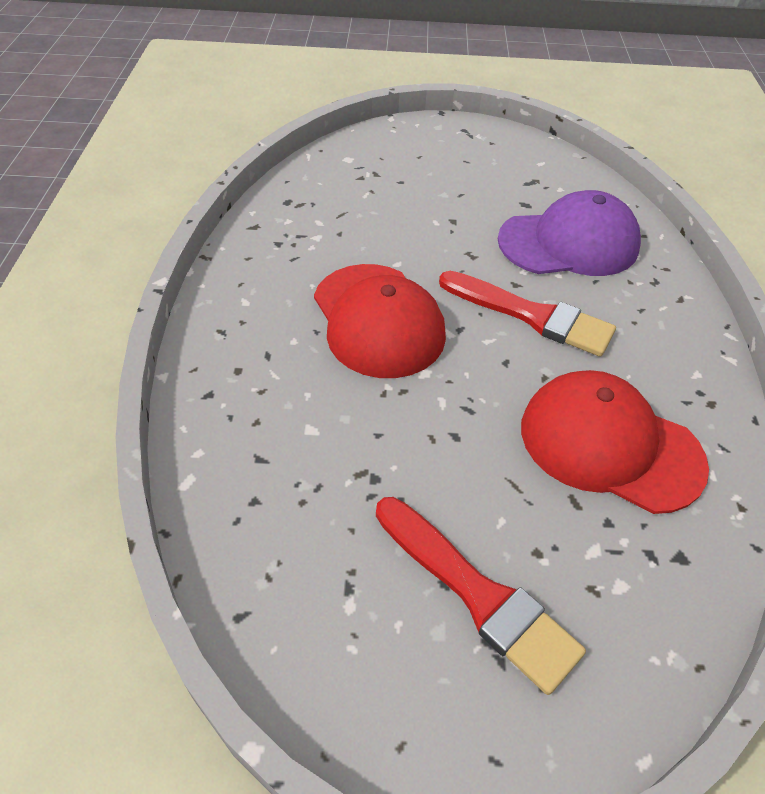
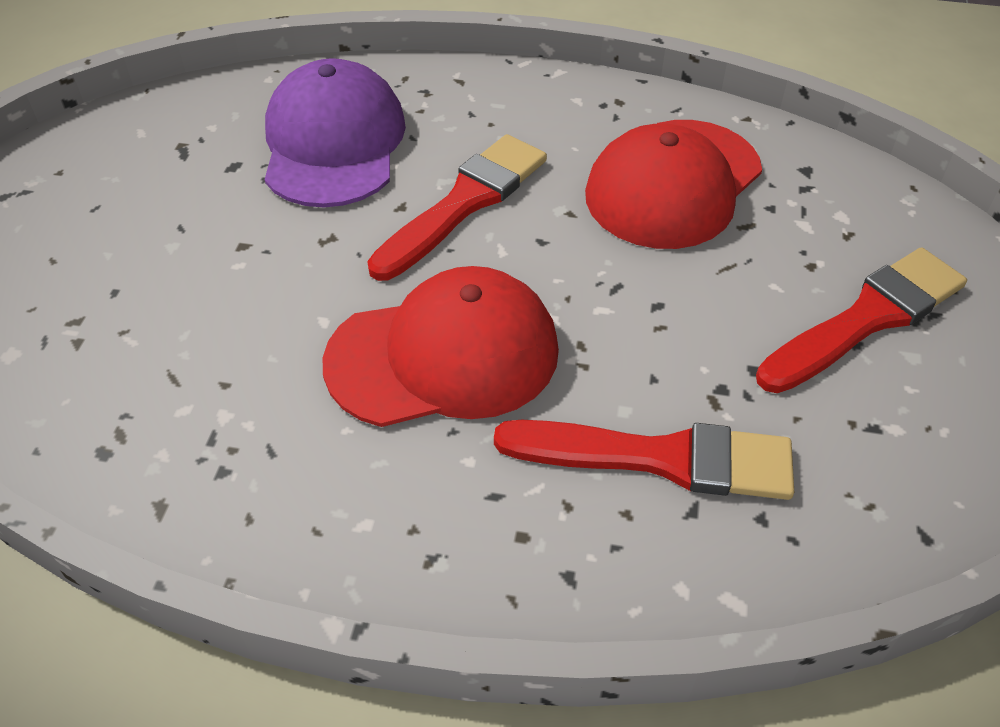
camera: 80 degrees left, 0 degrees up
(303, 439) = (660, 458): none -> red brush

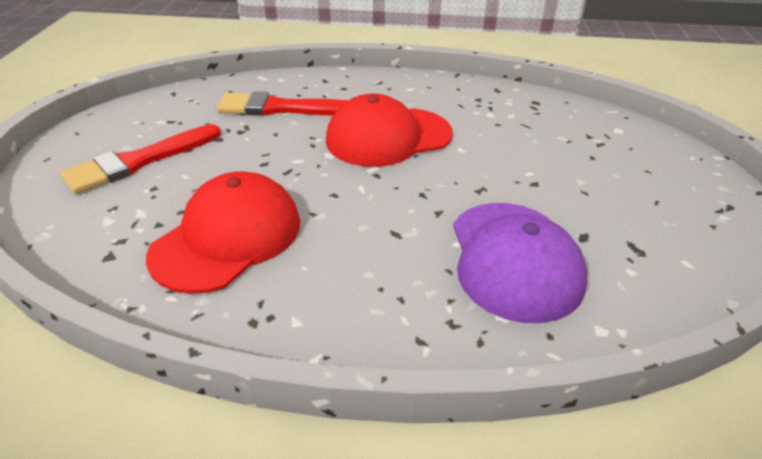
camera: 175 degrees right, 10 degrees down
(464, 203) = (391, 216): red brush -> none

